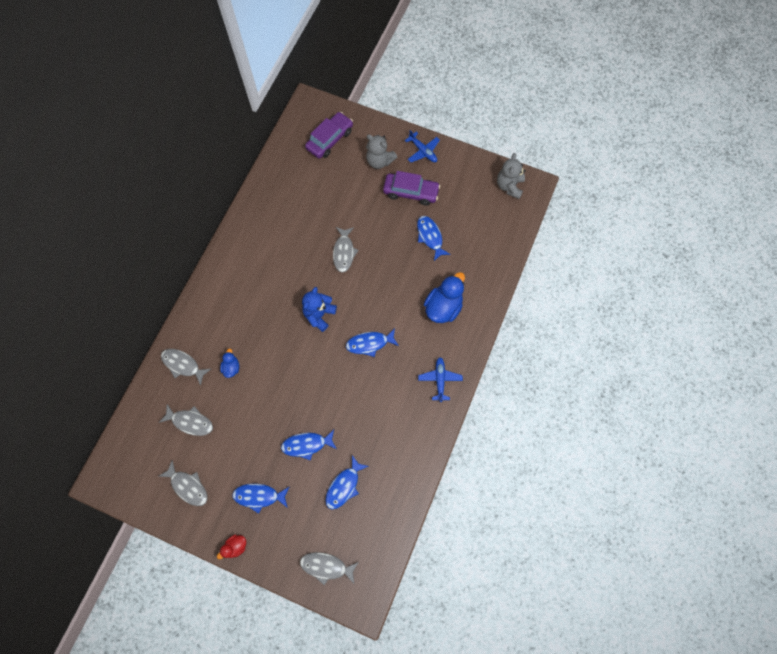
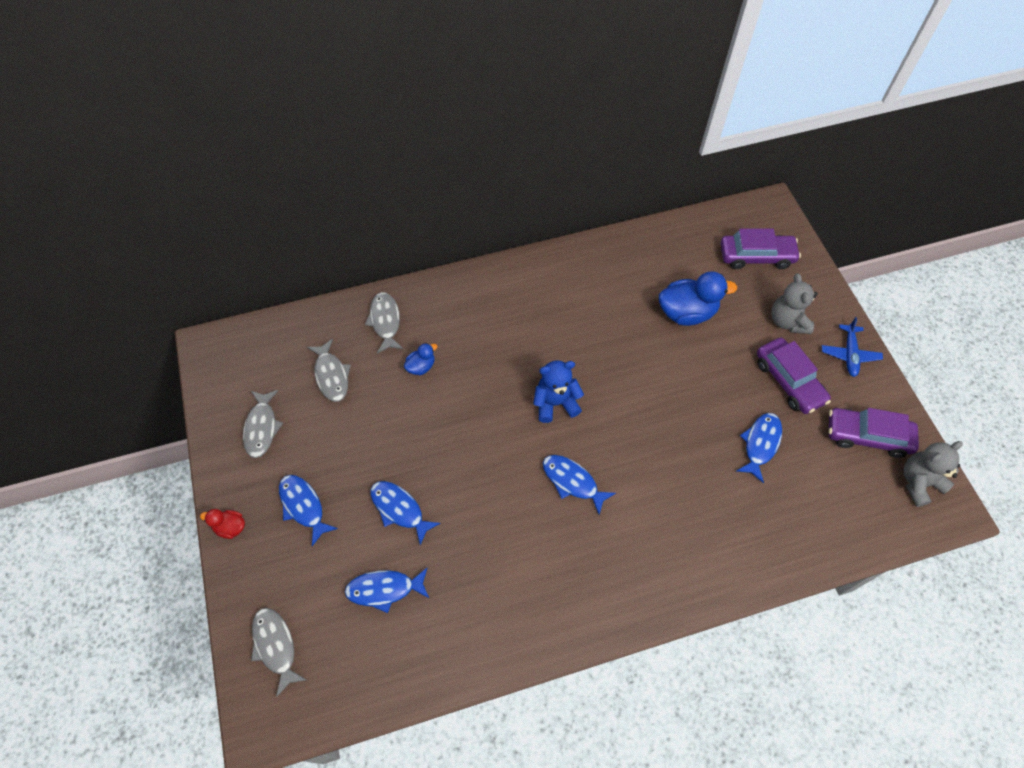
camera: 50 degrees right, 10 degrees down
(344, 252) = (649, 370): grey fish -> none
(440, 379) = (603, 597): blue plane -> none
(443, 307) = (693, 528): blue duck -> blue duck (687, 312)
(469, 185) = (867, 436): none -> purple car

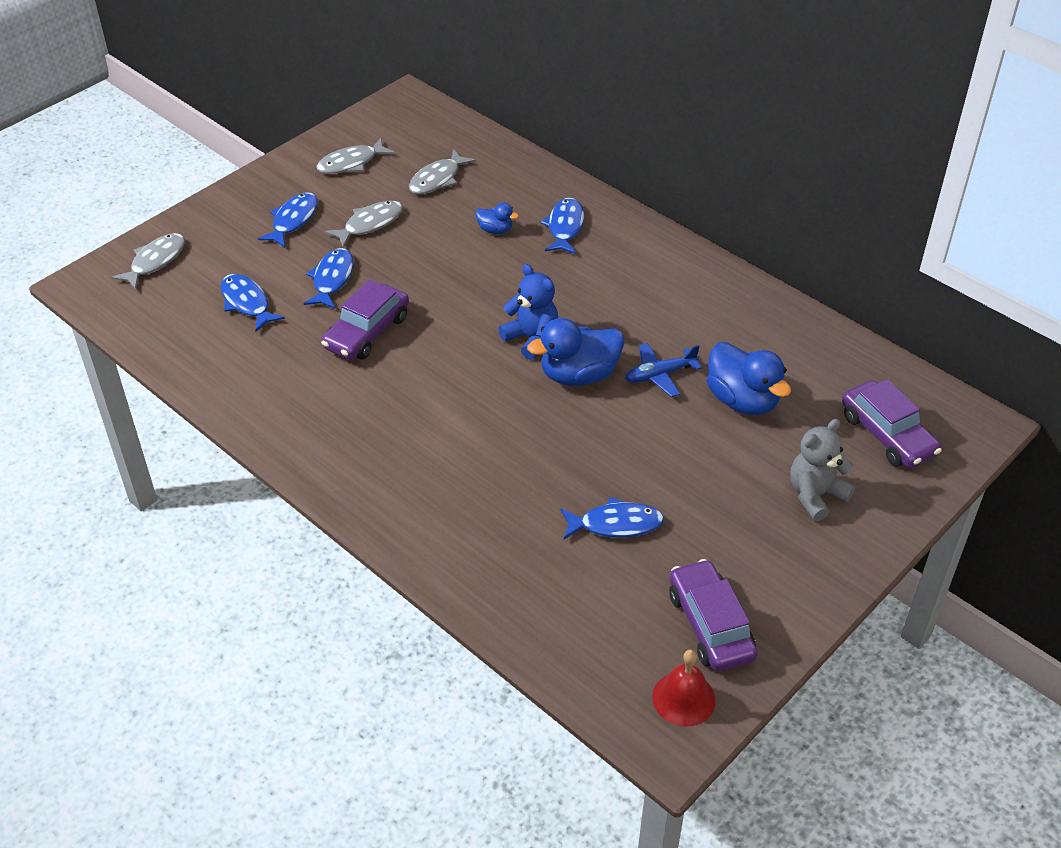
camera: 60 degrees right, 15 degrees down
(230, 527) = (244, 188): red duck -> none
(385, 321) = (526, 186): grey fish -> grey fish (370, 224)
(572, 482) = (449, 385): blue fish -> blue fish (565, 227)
(610, 393) = (578, 375): none -> blue duck
(788, 381) = (726, 523): purple car -> purple car (367, 332)
(849, 354) = (820, 572): blue plane -> blue plane (660, 375)
(919, 482) = (683, 698): grey teddy bear -> red bell

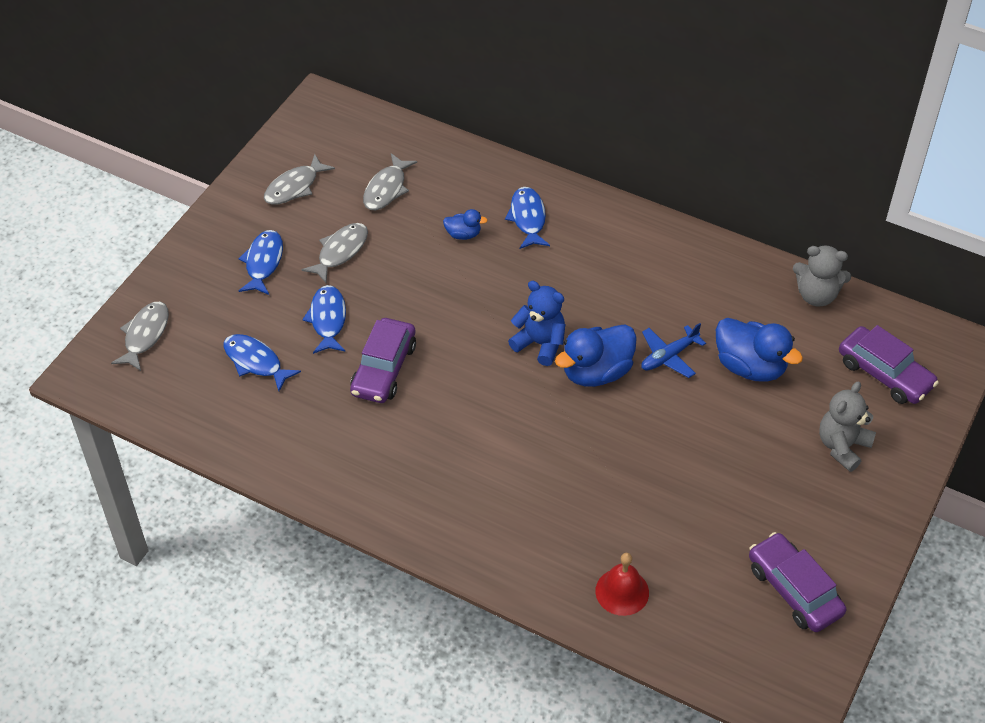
camera: 15 degrees left, 5 degrees up
(616, 524) = (681, 513): blue fish -> none
(683, 698) = (794, 662): red bell -> red bell (622, 591)
(838, 347) = (816, 295): none -> grey teddy bear

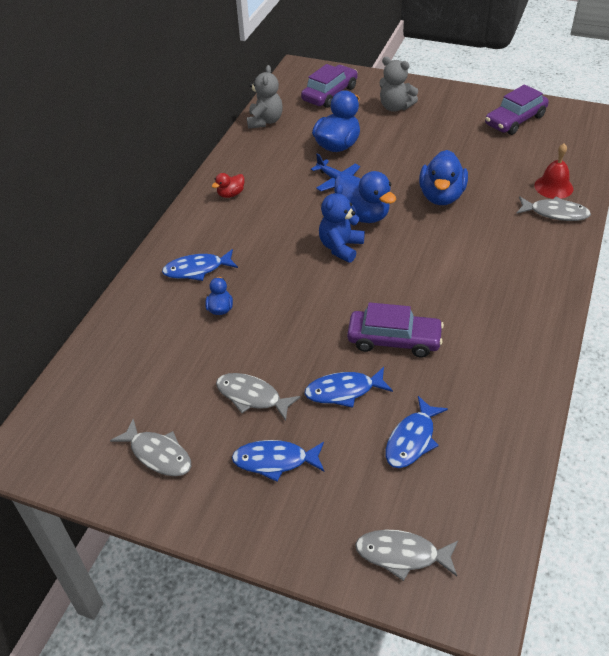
camera: 95 degrees left, 5 degrees down
(386, 189) = (160, 374): grey fish -> grey fish (555, 213)
(621, 459) = (441, 196): none -> blue duck
(657, 252) = (231, 194): none -> red duck

